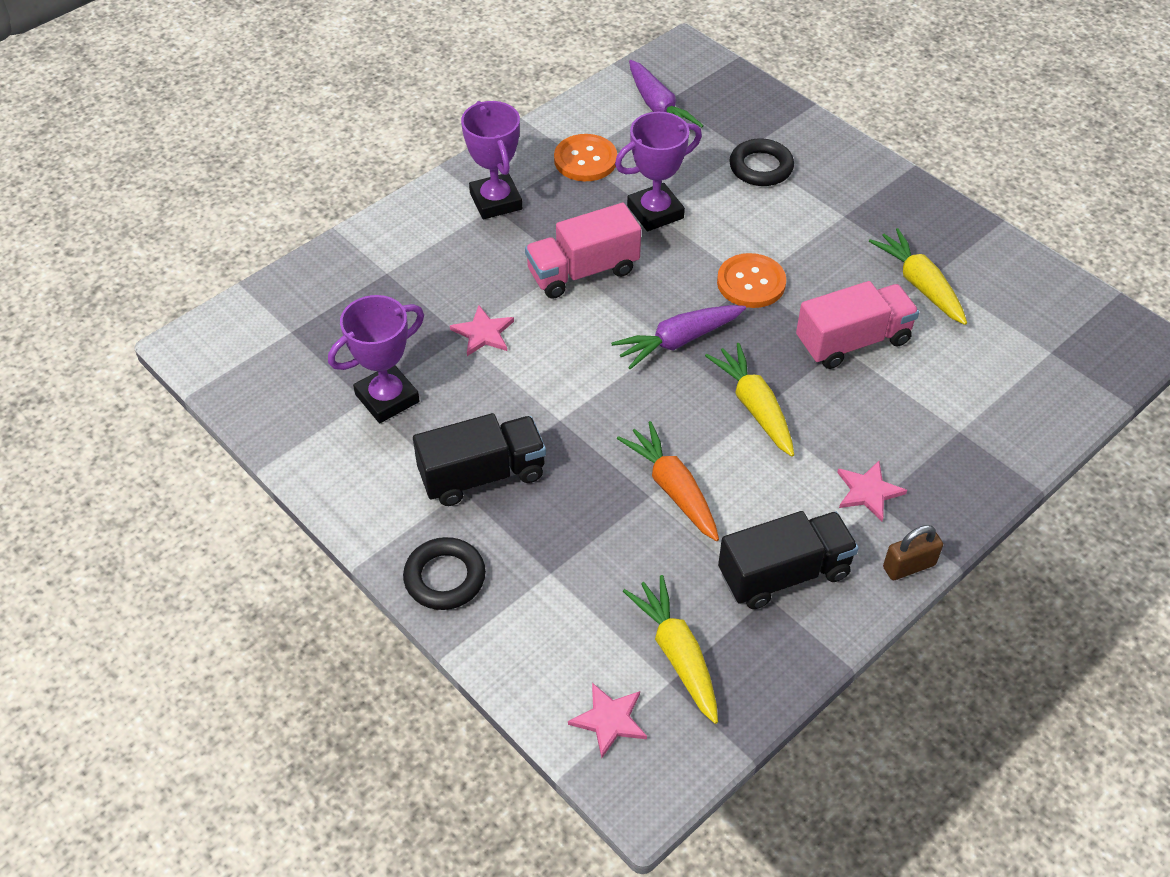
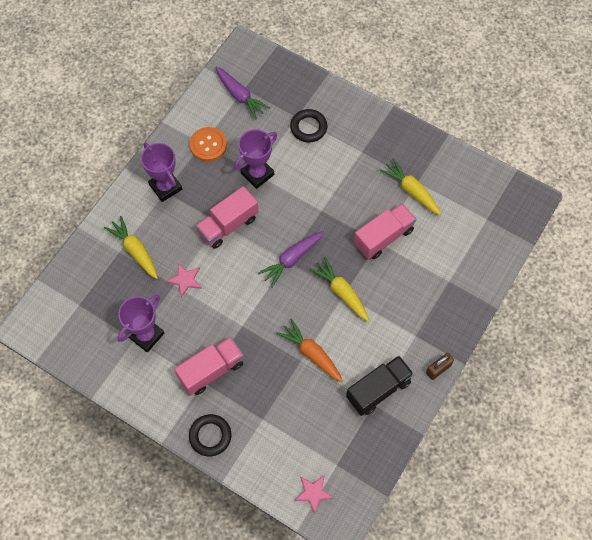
camera: 15 degrees left, 15 degrees up
(482, 475) = (211, 370): black truck -> pink truck
(677, 654) = (337, 448): yellow carrot -> yellow carrot (135, 251)
(751, 283) = (321, 211): orange button -> none
(868, 492) = (410, 330): pink star -> none

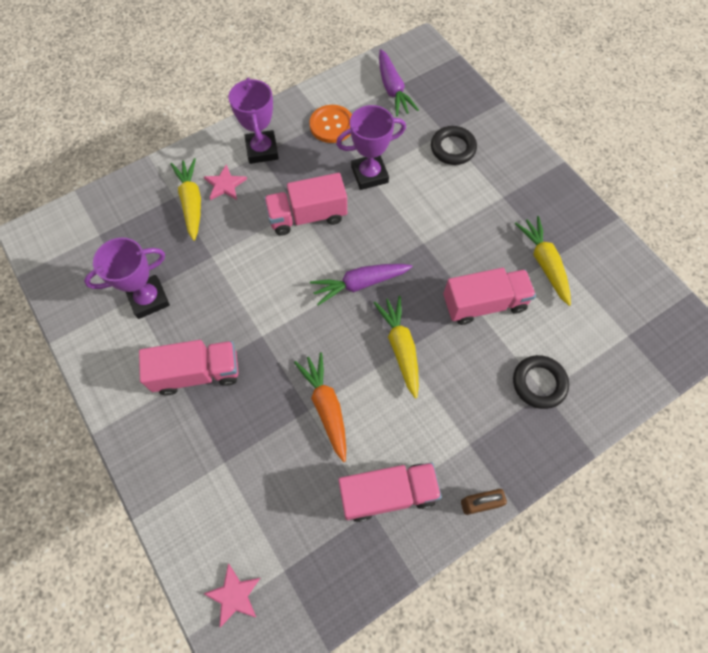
camera: 25 degrees right, 0 degrees up
(185, 280) = (227, 256): pink star -> pink star (225, 185)
(210, 436) = (150, 453): black ring -> black ring (539, 383)
(378, 389) = (387, 493): black truck -> pink truck

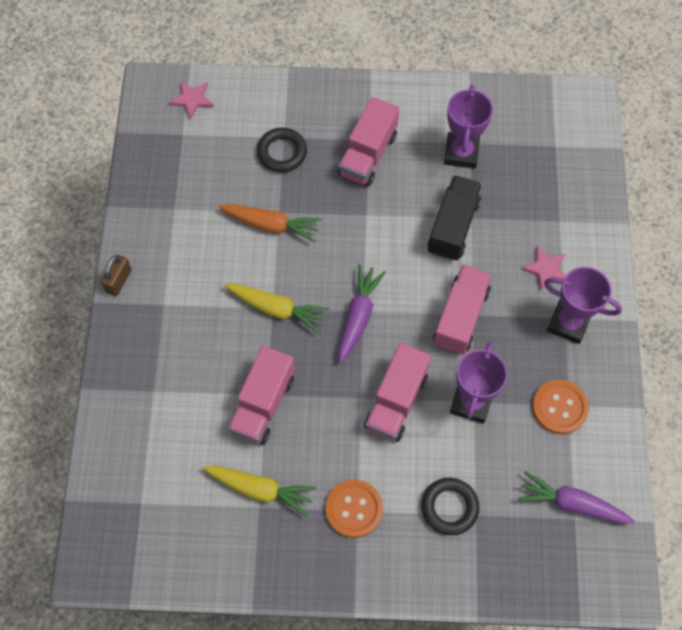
camera: 125 degrees right, 0 degrees up
(191, 202) = (543, 231): yellow carrot -> none
(229, 264) = (453, 227): none -> black truck
(387, 493) = (176, 225): pink truck -> pink truck (396, 401)
(503, 199) = (354, 509): none -> orange button
(539, 383) = (164, 393): black ring -> black ring (282, 152)

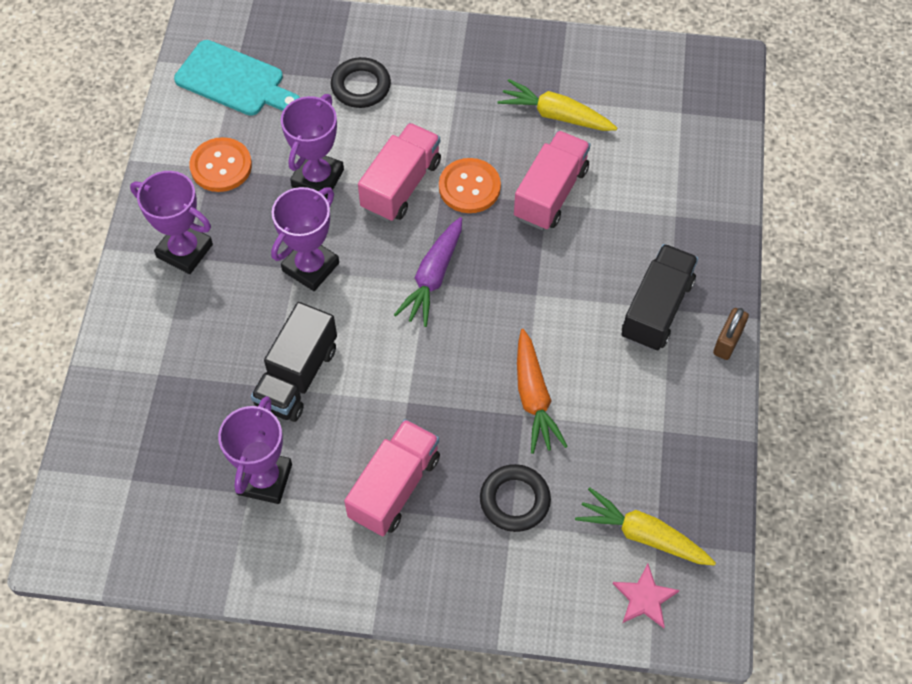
camera: 175 degrees left, 5 degrees down
(174, 303) = (656, 309): none -> black truck
(271, 225) = (533, 398): orange carrot -> orange carrot turned 120 degrees counterclockwise
(276, 309) = (531, 293): yellow carrot -> yellow carrot (643, 535)
(354, 509) = (459, 92): orange button -> orange button (469, 187)
(460, 317) = (311, 267): pink truck -> purple trophy
(545, 269) = (193, 315): pink star -> none
(572, 503) = (234, 80): purple carrot -> turquoise cutting board

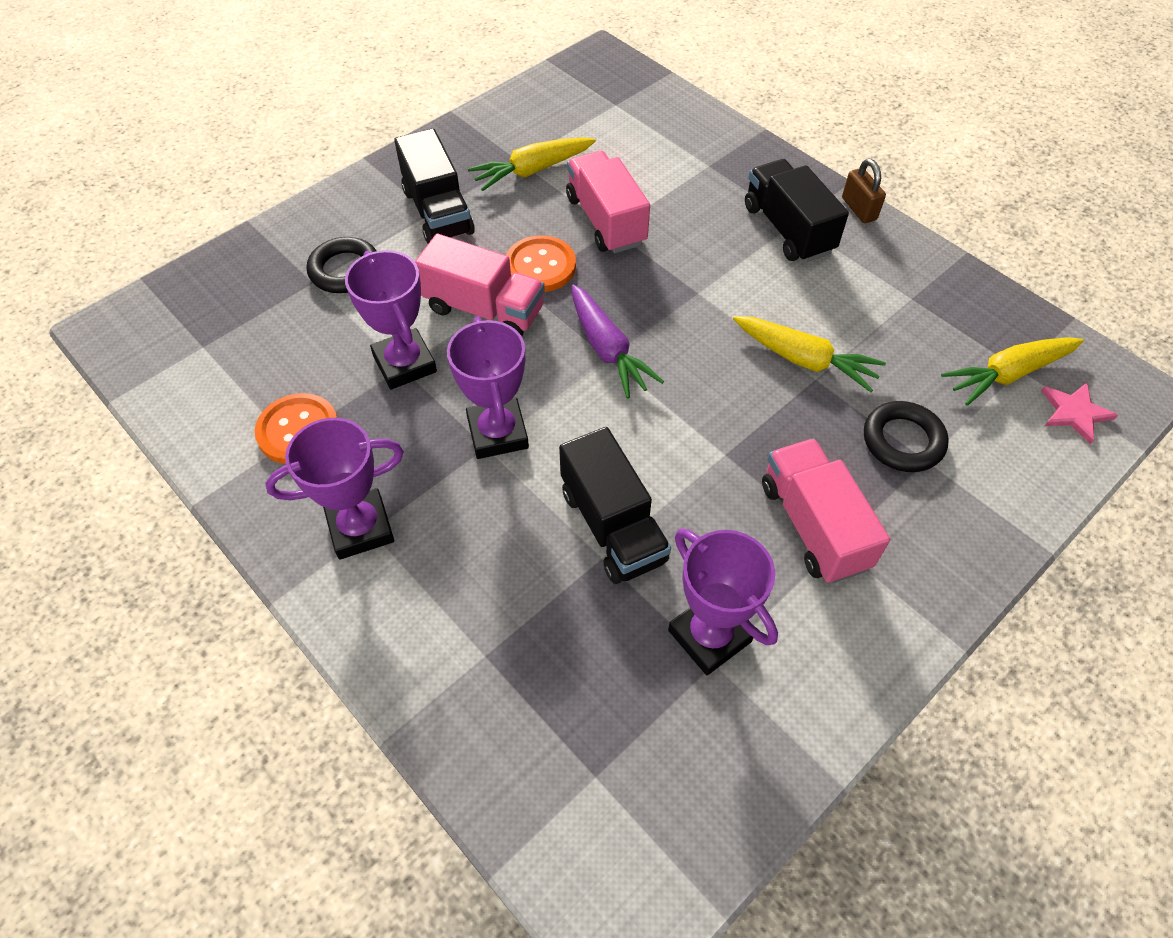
camera: 50 degrees left, 5 degrees down
(234, 80) = (215, 356): turquoise cutting board -> none
(401, 185) = (484, 309): pink truck -> pink truck turned 135 degrees clockwise
(461, 93) = (438, 212): none -> black truck
(533, 398) = (804, 360): orange carrot -> yellow carrot

